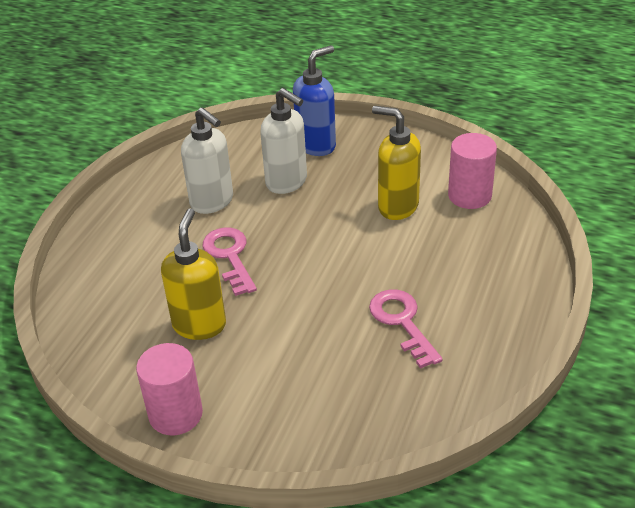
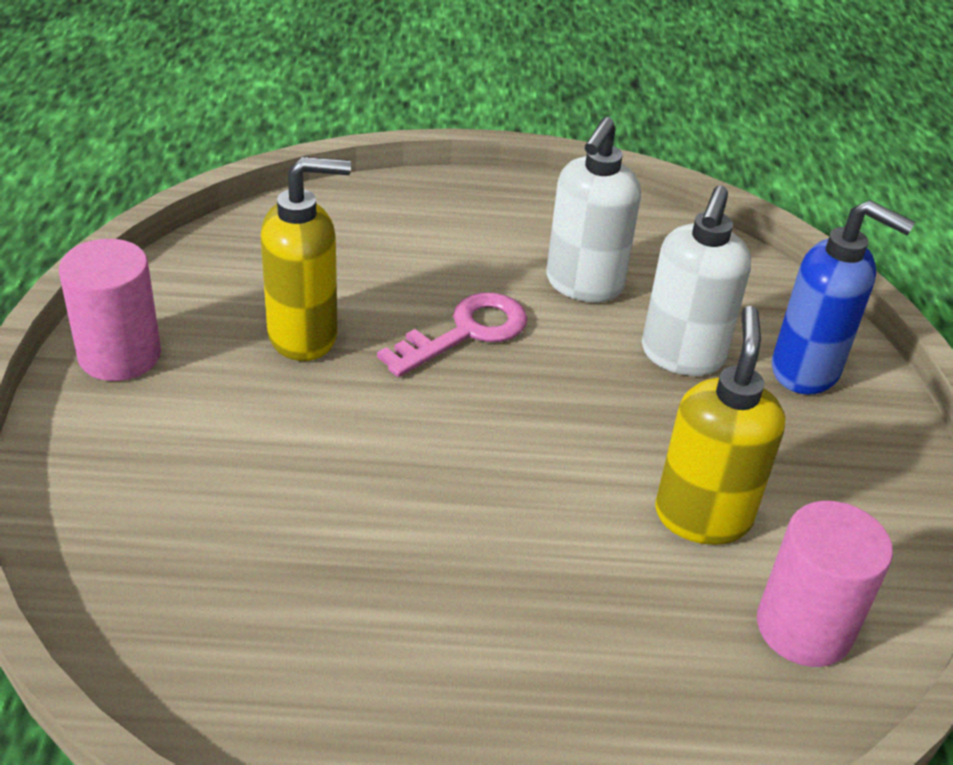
camera: 65 degrees right, 0 degrees up
(402, 323) = (387, 582): pink key -> none

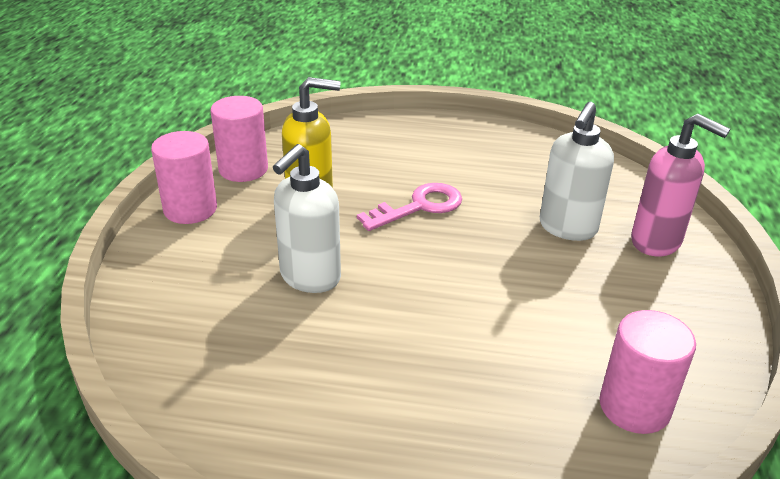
camera: 10 degrees right, 5 degrees down
(190, 282) = (243, 169): none -> pink cylinder
(583, 285) = (504, 182): white soap dispenser -> white soap dispenser (309, 277)
(702, 516) = (568, 329): yellow soap dispenser -> none
(806, 371) = (656, 242): blue soap dispenser -> pink soap dispenser

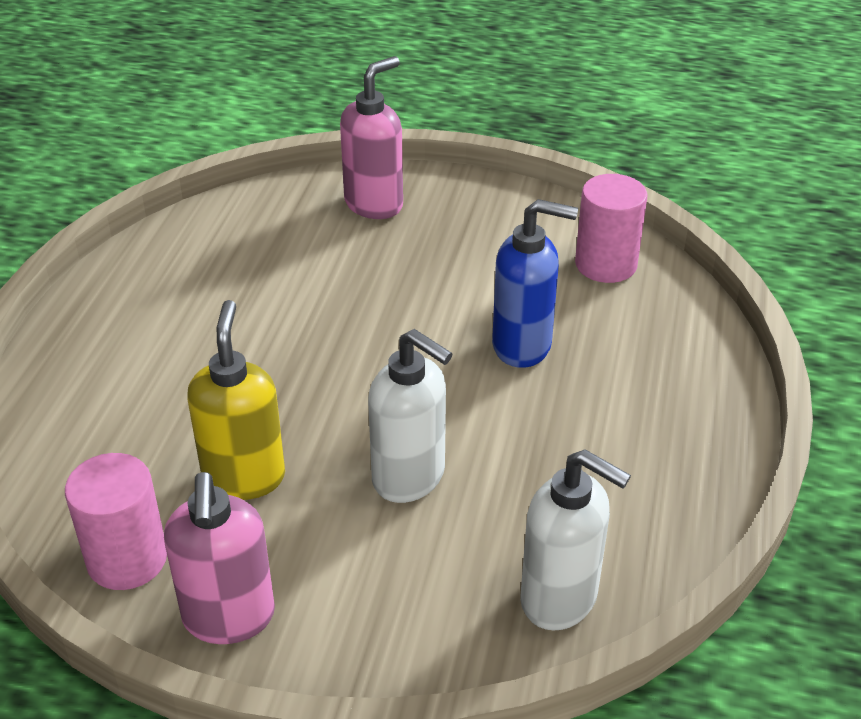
camera: 85 degrees left, 5 degrees up
(190, 209) = (229, 618): pink cylinder -> pink soap dispenser
(419, 207) = (274, 372): pink key -> none
(480, 340) = (523, 346): none -> blue soap dispenser
(567, 228) = (340, 259): white soap dispenser -> white soap dispenser (560, 599)

